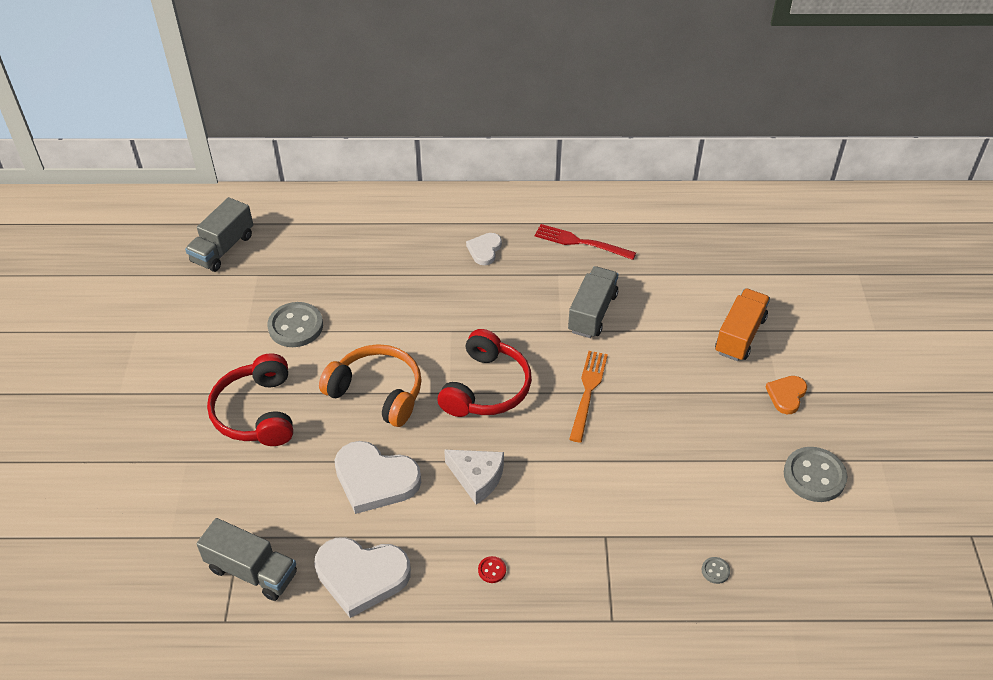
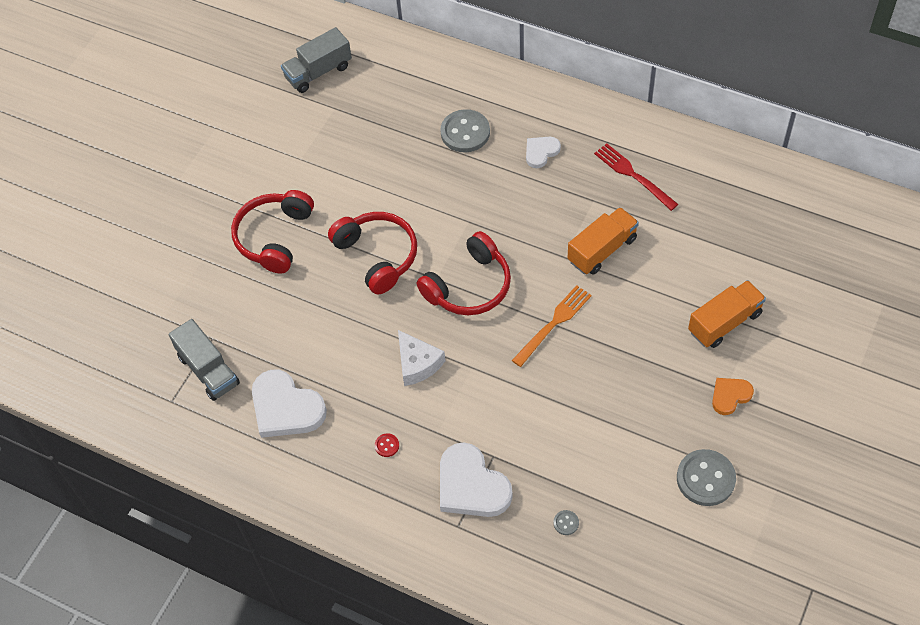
camera: 30 degrees right, 10 degrees up
(295, 326) = (342, 169): grey button -> grey button (465, 132)
(375, 479) = (336, 332): white heart -> white heart (471, 485)
(377, 392) = (377, 256): orange headphones -> red headphones
(592, 313) = (602, 250): grey truck -> orange truck

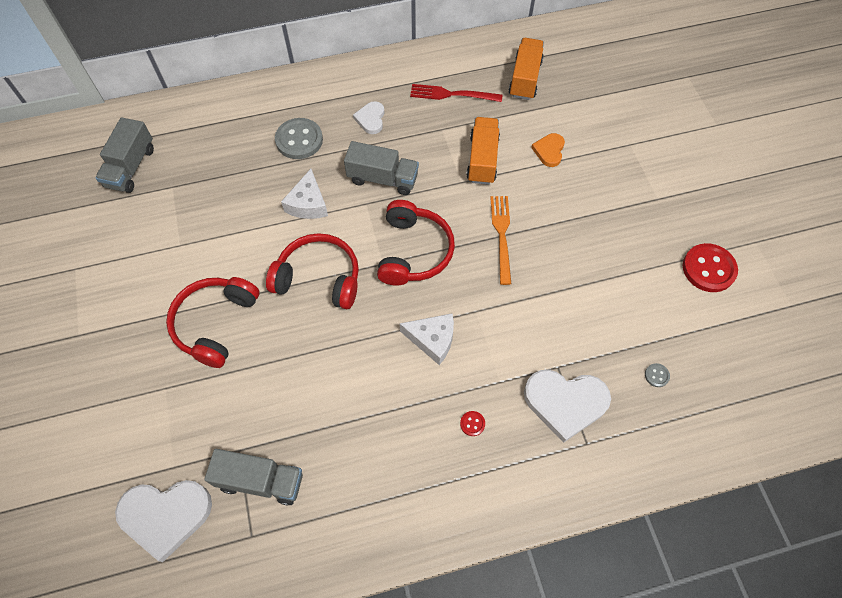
camera: 45 degrees left, 5 degrees up
(274, 237) = (215, 323): red headphones -> red headphones turned 45 degrees clockwise
(286, 408) = (360, 459): white heart -> white heart (166, 516)
(423, 191) = (308, 204): none -> white cheese
(502, 210) = (383, 179): none -> grey truck
(705, 479) = (708, 269): grey button -> red button
(724, 322) = (611, 154): orange truck -> orange truck (525, 78)
(730, 396) = (664, 200): orange heart -> orange heart (549, 151)

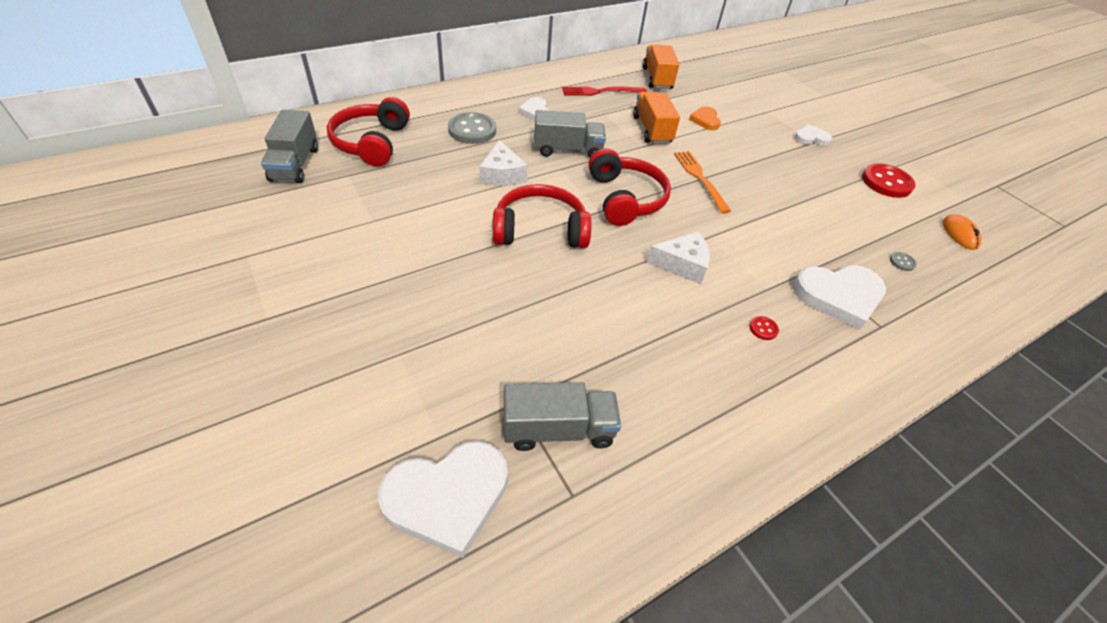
camera: 20 degrees left, 15 degrees down
(215, 323) = (440, 283): red headphones -> red headphones (372, 143)
(658, 192) = (811, 138): none -> white heart
(746, 351) = (959, 234): none -> orange mouse

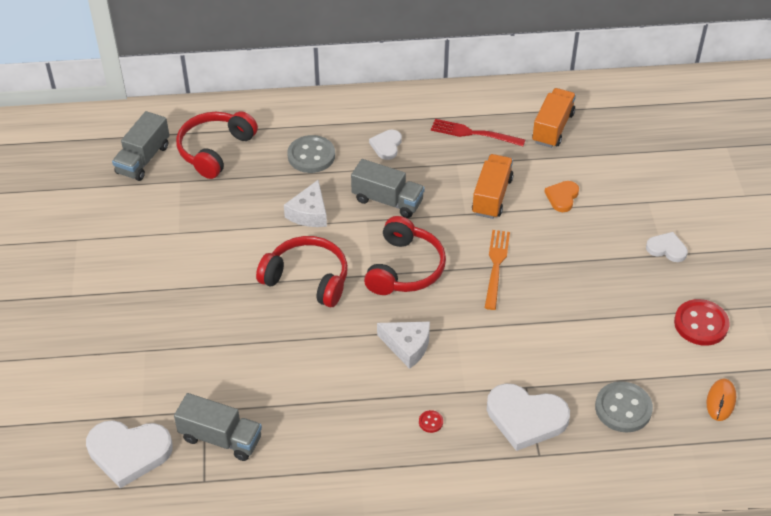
camera: 30 degrees right, 0 degrees up
(902, 262) = (623, 408): grey button -> grey button, size x2.32

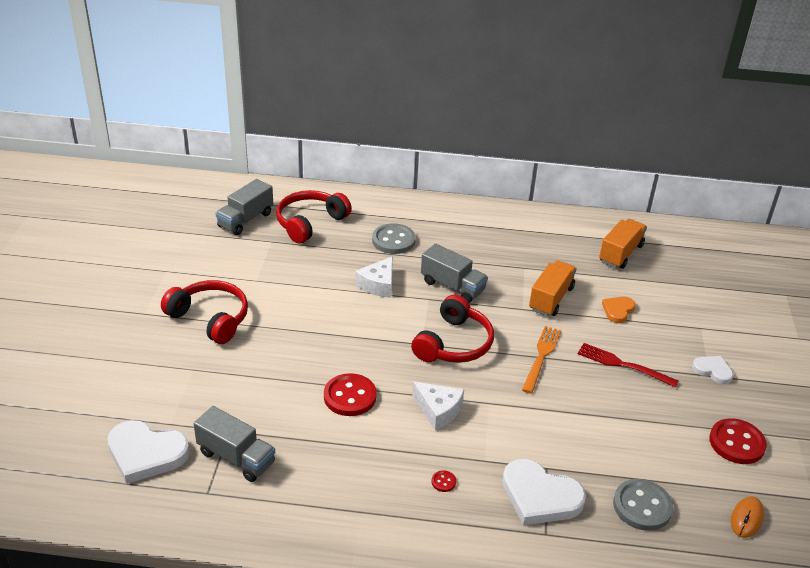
camera: 10 degrees right, 10 degrees down
(307, 279) = (360, 337): red headphones -> red headphones (210, 318)
(315, 349) = (350, 396): none -> red button
(386, 146) = (463, 243): white heart -> none
(473, 133) = (545, 246): red fork -> red fork (622, 365)

